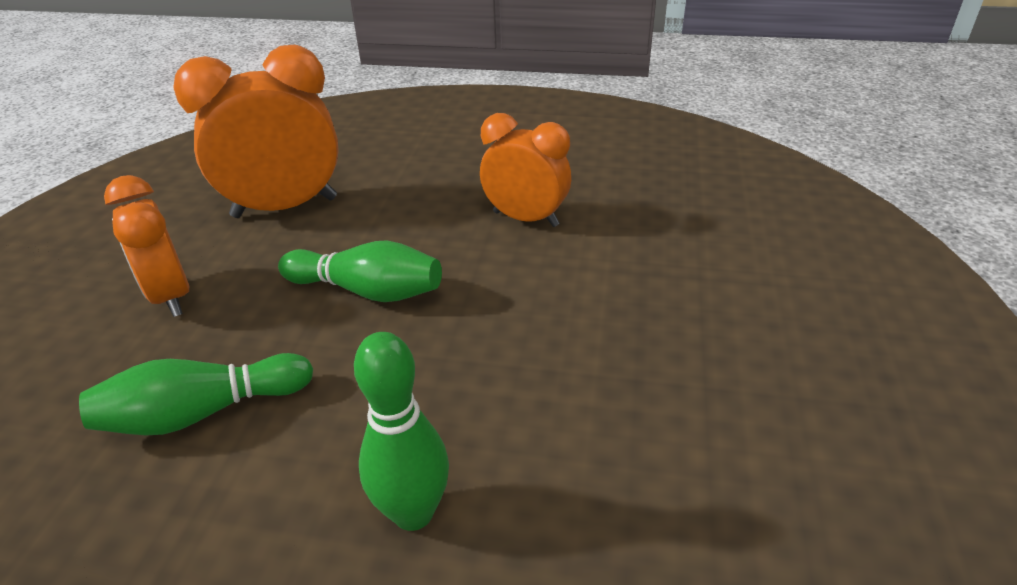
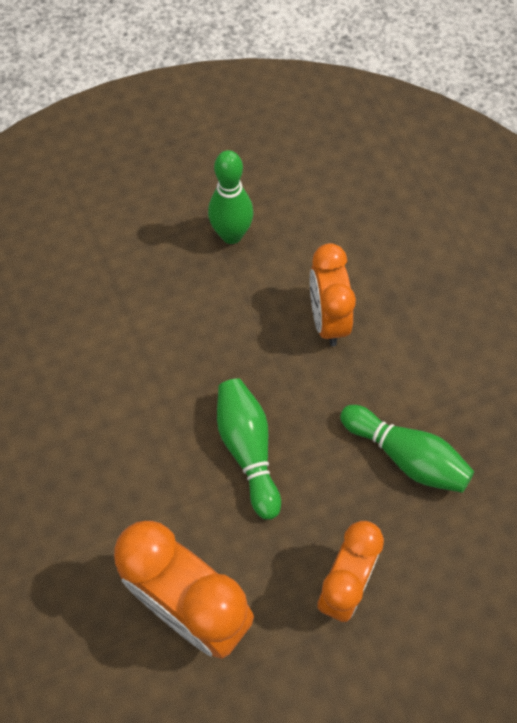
camera: 125 degrees left, 25 degrees up
(413, 512) = (378, 305): green bowling pin -> green bowling pin (231, 235)
(525, 219) = (95, 400): orange clock -> orange clock (328, 320)

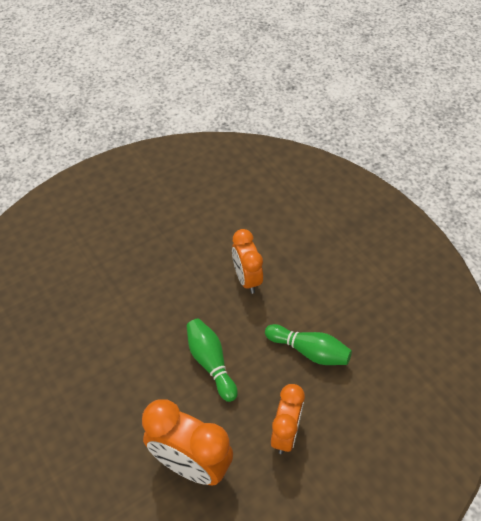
camera: 10 degrees left, 10 degrees down
(231, 235) = (178, 238): green bowling pin -> none

